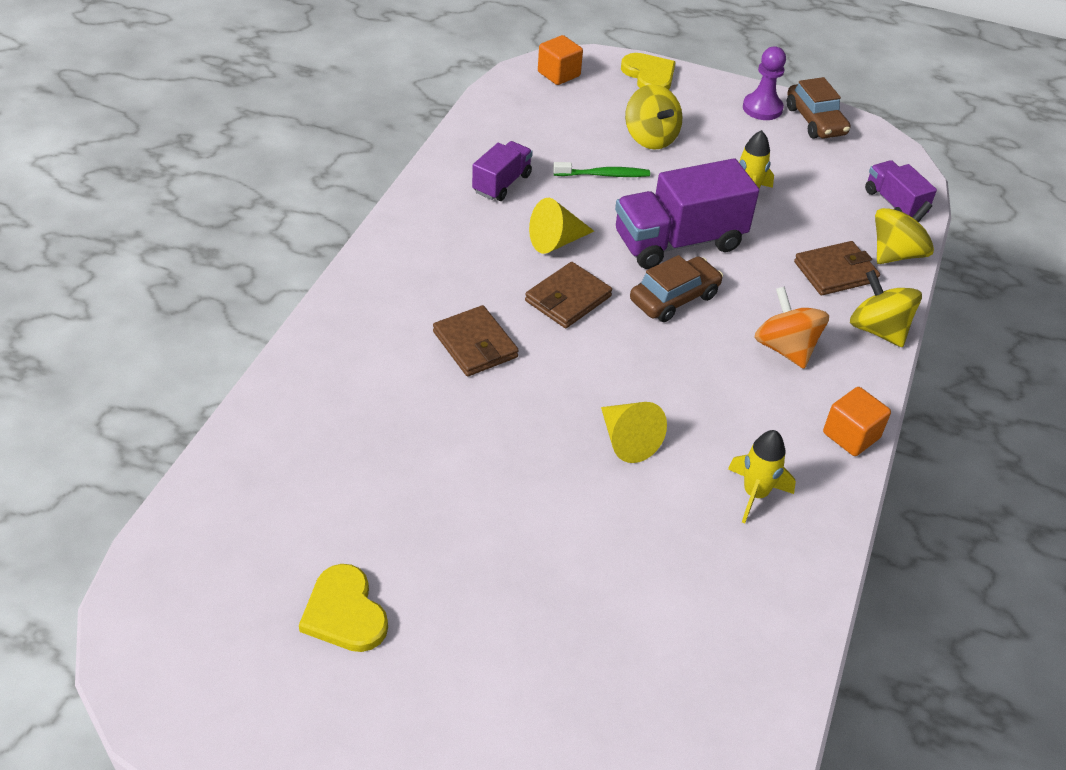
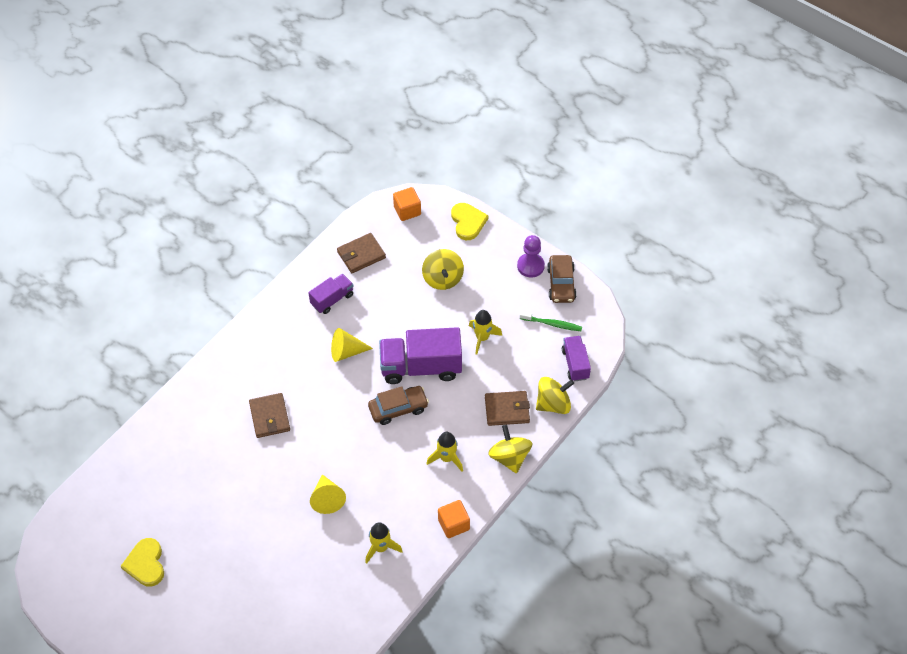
camera: 20 degrees right, 10 degrees up
(568, 299) = (335, 396): brown wallet -> brown wallet (361, 255)
(603, 175) = (398, 304): green toothbrush -> green toothbrush (552, 324)
(785, 348) = (446, 458): orange spinning top -> yellow rocket

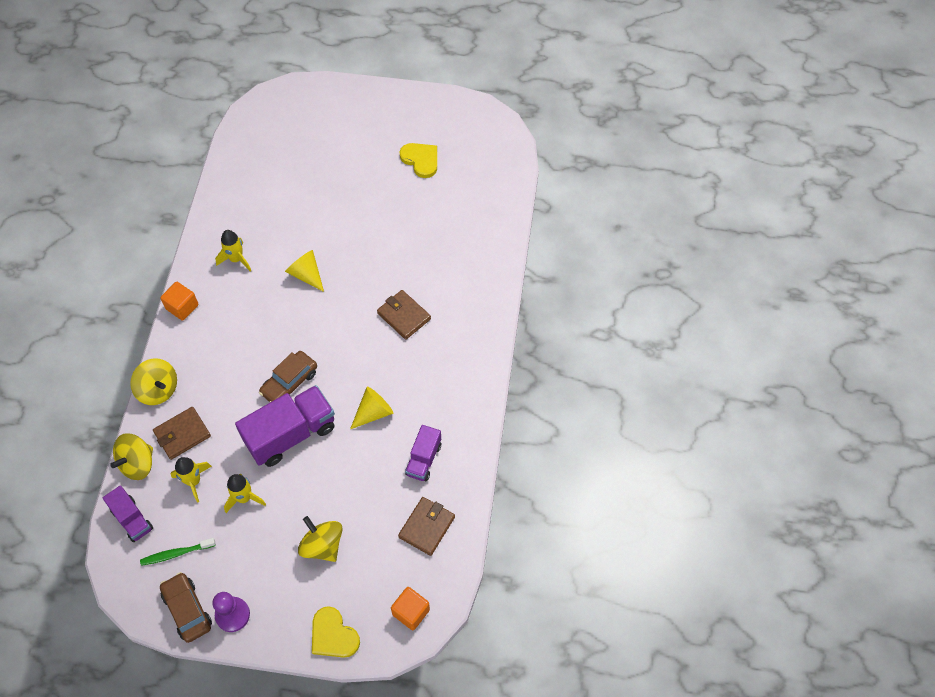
camera: 150 degrees right, 5 degrees up
(446, 458) = (218, 360): yellow rocket -> yellow rocket (193, 481)

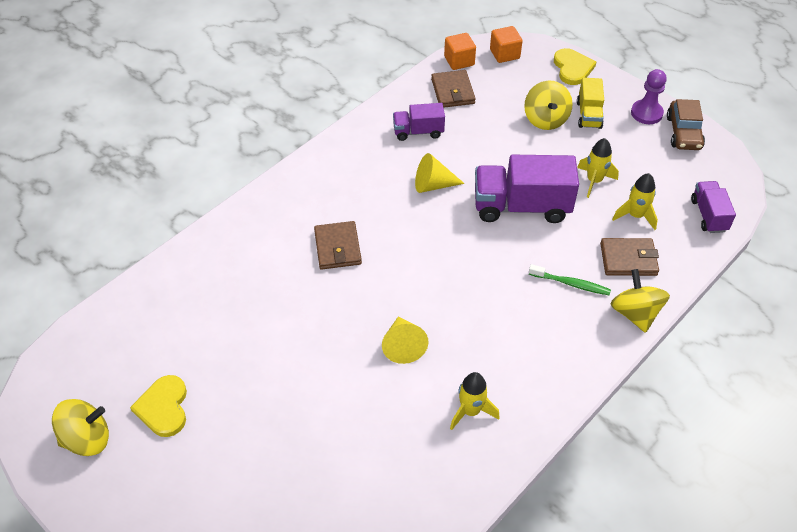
camera: 145 degrees left, 10 degrees down
(137, 464) = (685, 257): yellow spinning top -> yellow spinning top (87, 439)
(177, 553) = (676, 172): green toothbrush -> green toothbrush (570, 283)
(182, 307) = (566, 389): orange cube -> orange cube (459, 61)
(286, 577) = (589, 115): none -> yellow truck
(289, 382) = (494, 249): brown car -> none
(423, 459) = (418, 132): purple truck -> purple truck turned 150 degrees counterclockwise
(427, 527) = (452, 91): brown wallet -> brown wallet turned 75 degrees counterclockwise

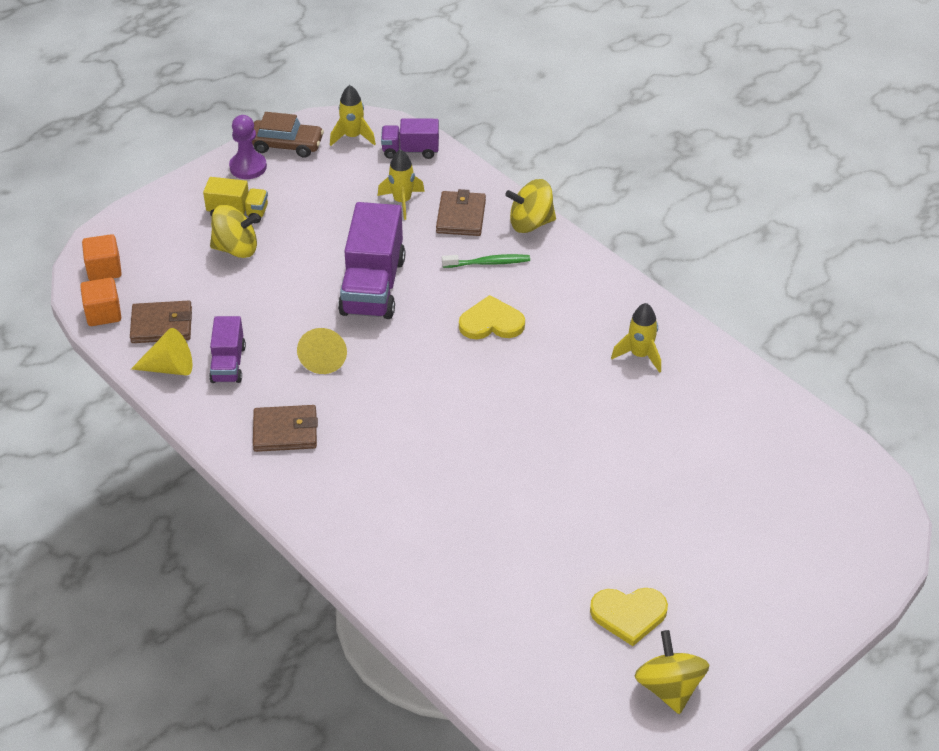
camera: 85 degrees left, 5 degrees down
(337, 247) = (410, 450): brown wallet -> brown wallet (285, 431)
(403, 345) = (557, 401): yellow cone -> yellow cone (169, 367)
(570, 283) = (488, 263): green toothbrush -> green toothbrush turned 60 degrees clockwise
(572, 68) = (151, 213): yellow heart -> yellow heart (491, 322)
(594, 181) = (345, 224): yellow rocket -> yellow rocket (353, 137)

